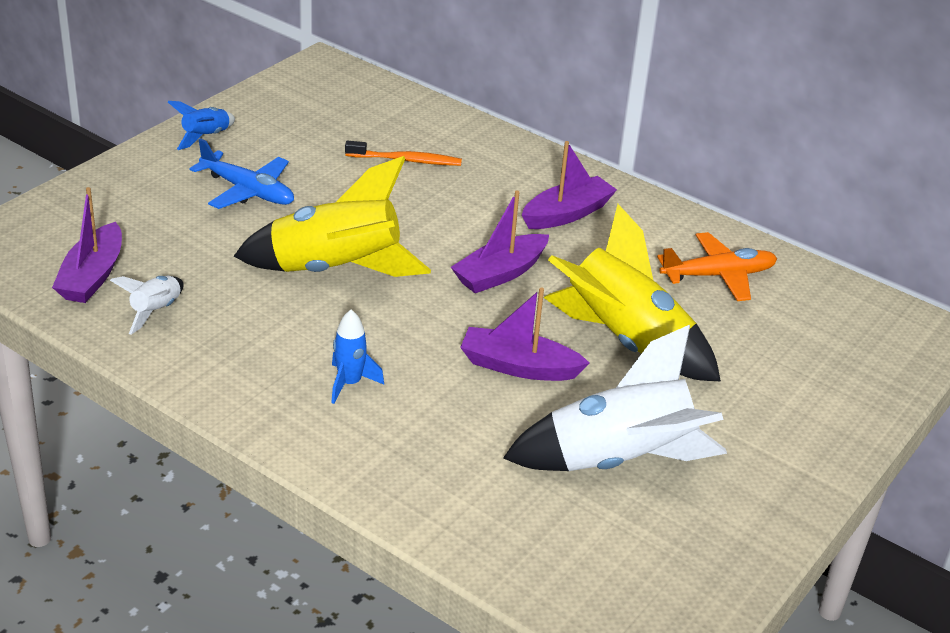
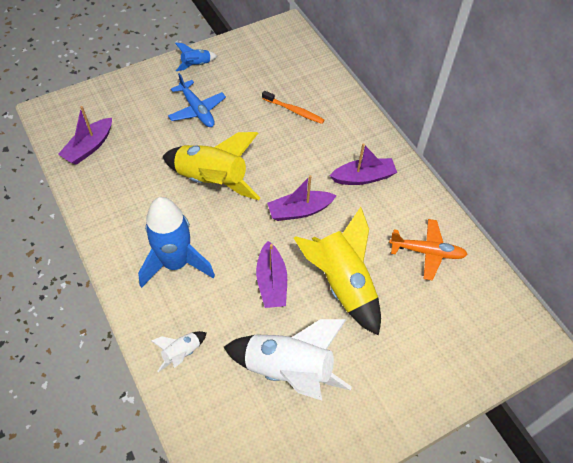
camera: 25 degrees right, 20 degrees up
(156, 311) = (107, 181): white rocket -> white rocket (182, 353)
(350, 383) = (176, 263): blue rocket -> blue rocket, size x2.16
(518, 367) = (271, 282): purple boat -> purple boat turned 135 degrees counterclockwise

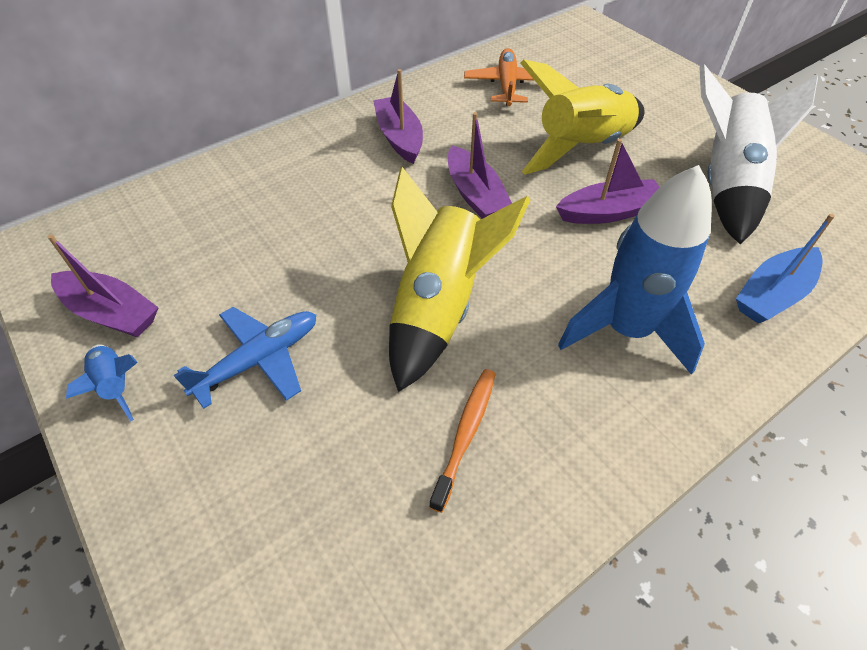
camera: 95 degrees left, 5 degrees down
(89, 147) = (382, 565): purple boat -> purple boat (111, 313)
(182, 353) = (772, 295): white rocket -> blue boat
(294, 111) = (265, 218): orange toothbrush -> orange toothbrush (465, 434)

